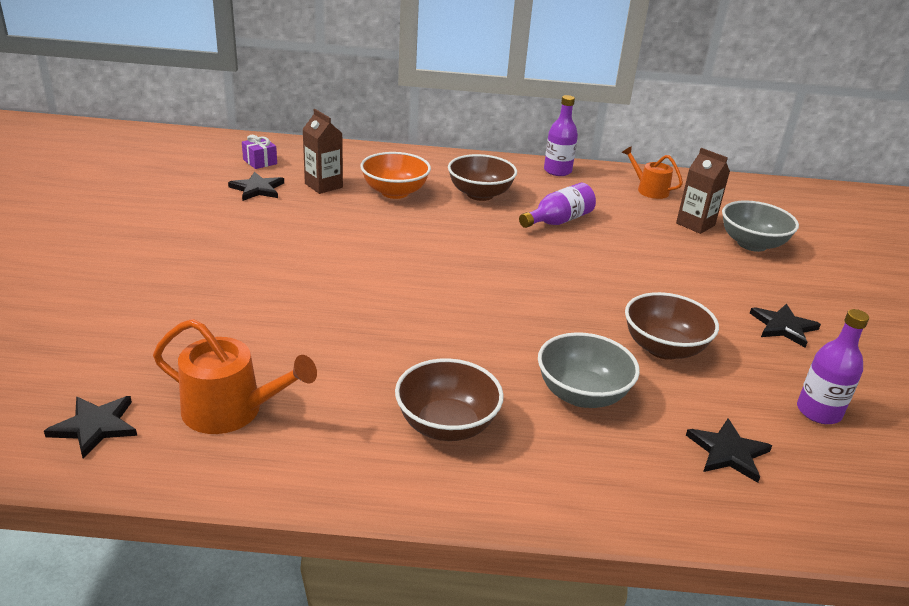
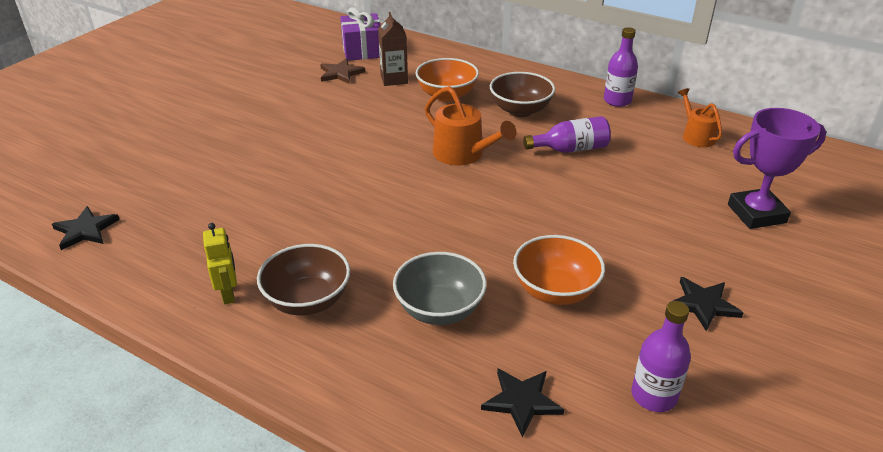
camera: 30 degrees right, 5 degrees up
(231, 410) = (173, 243): orange watering can -> orange watering can (463, 154)
(257, 189) = (340, 73): black star -> brown star
(260, 162) = (362, 50): purple gift -> purple gift, size x1.78
(352, 444) = (228, 294): none -> yellow robot
(663, 348) = (555, 291): brown bowl -> orange bowl
(695, 224) = (712, 180): brown carton -> none
(752, 244) = (756, 213): grey bowl -> purple trophy

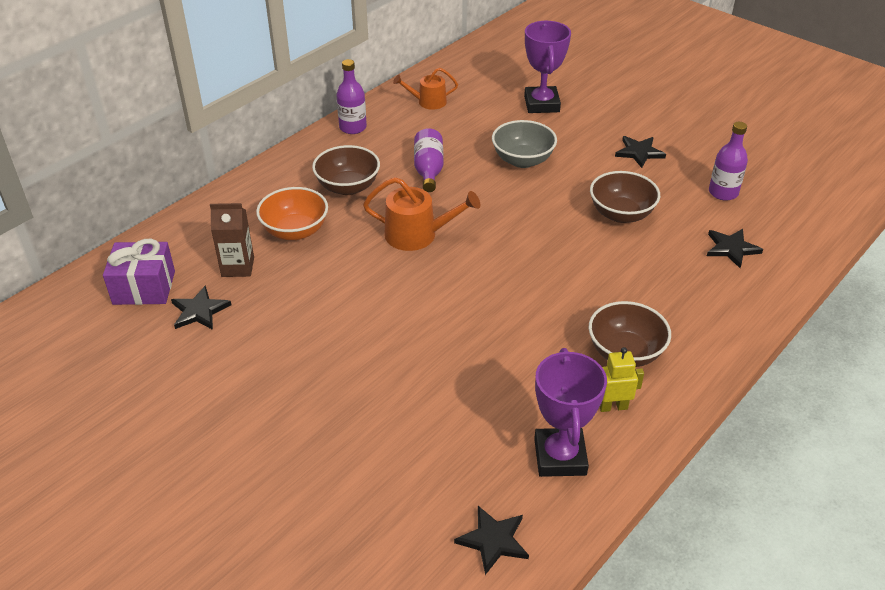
camera: 80 degrees left, 5 degrees up
(168, 261) = (560, 457): none -> purple trophy
(340, 73) = (199, 311): brown star -> black star
(439, 309) = (639, 276): grey bowl -> grey bowl (522, 160)
(463, 154) = (417, 235): orange watering can -> orange watering can turned 45 degrees clockwise
(555, 291) = (621, 214): orange bowl -> brown bowl

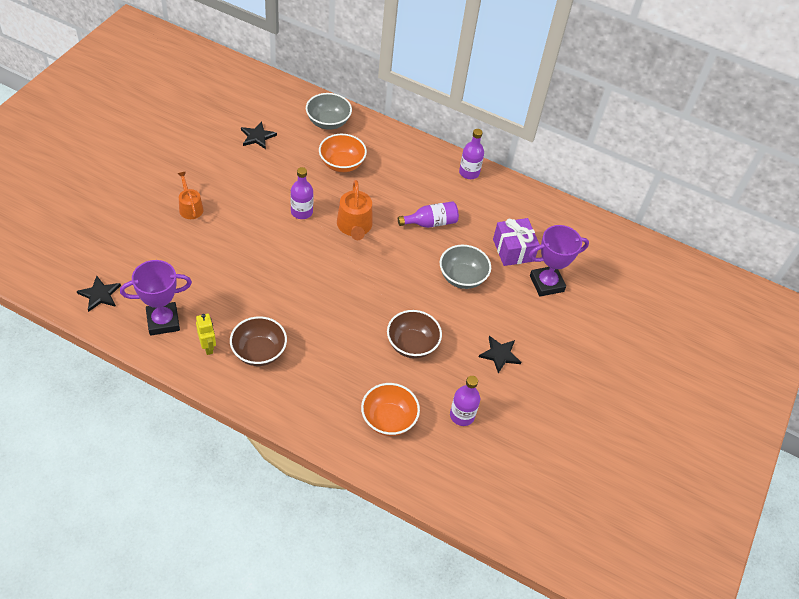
camera: 70 degrees right, 10 degrees up
(144, 287) = (272, 108): purple gift -> purple gift (513, 250)
(204, 233) = (328, 122): none -> grey bowl
(238, 267) = (300, 144): brown carton -> none
(348, 187) = (397, 182): brown bowl -> none
(375, 281) = (301, 212): none -> purple bottle
(428, 102) = (520, 211): orange watering can -> orange watering can (190, 207)
(731, 249) = (388, 419): black star -> orange bowl

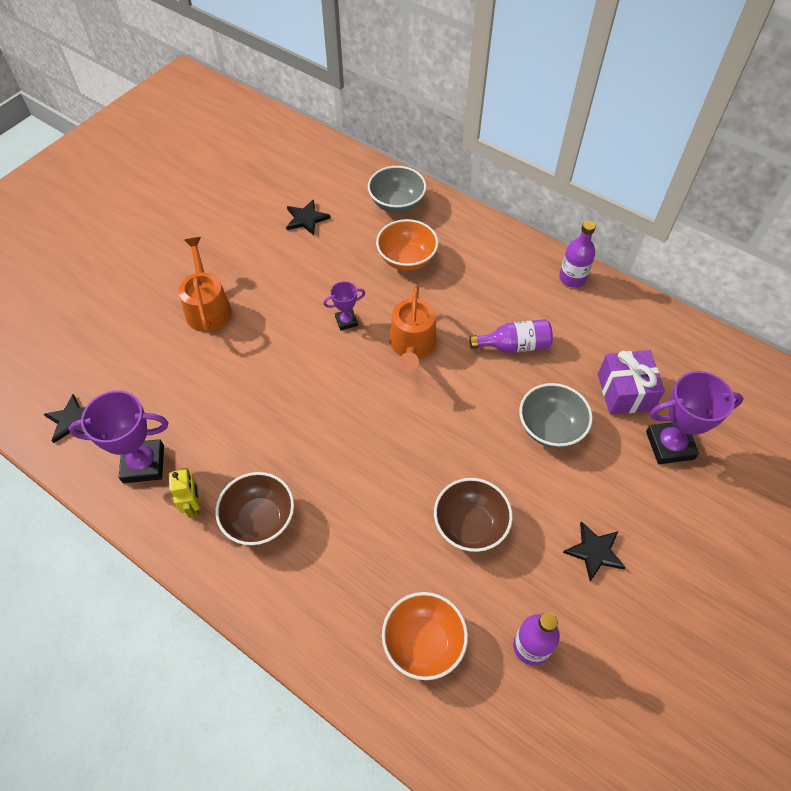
camera: 15 degrees right, 5 degrees up
(190, 207) = (207, 308): orange watering can -> orange watering can, size x1.52
(301, 212) = (346, 321): purple bottle -> purple trophy

